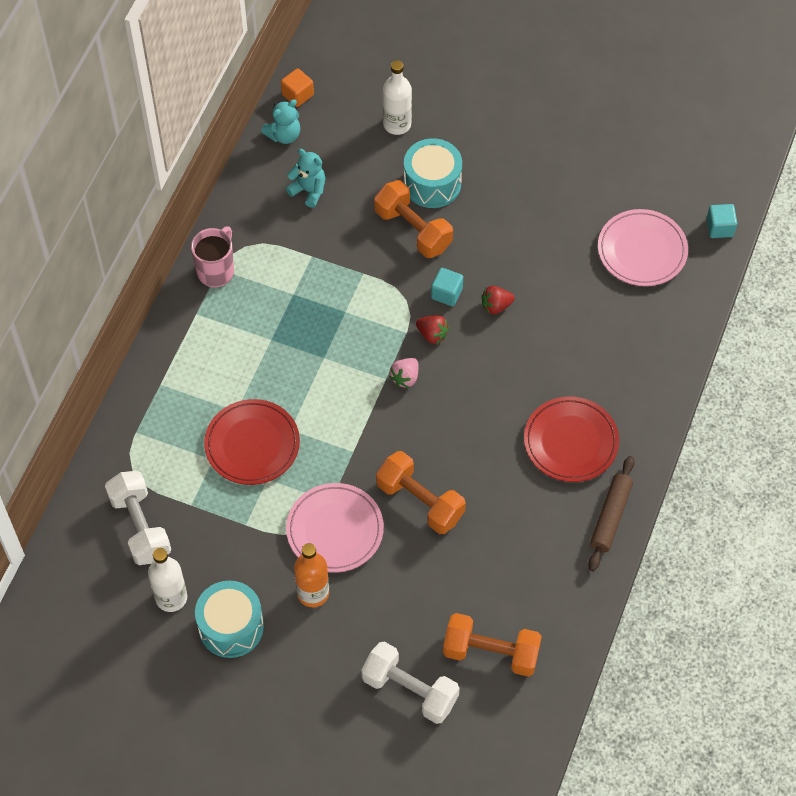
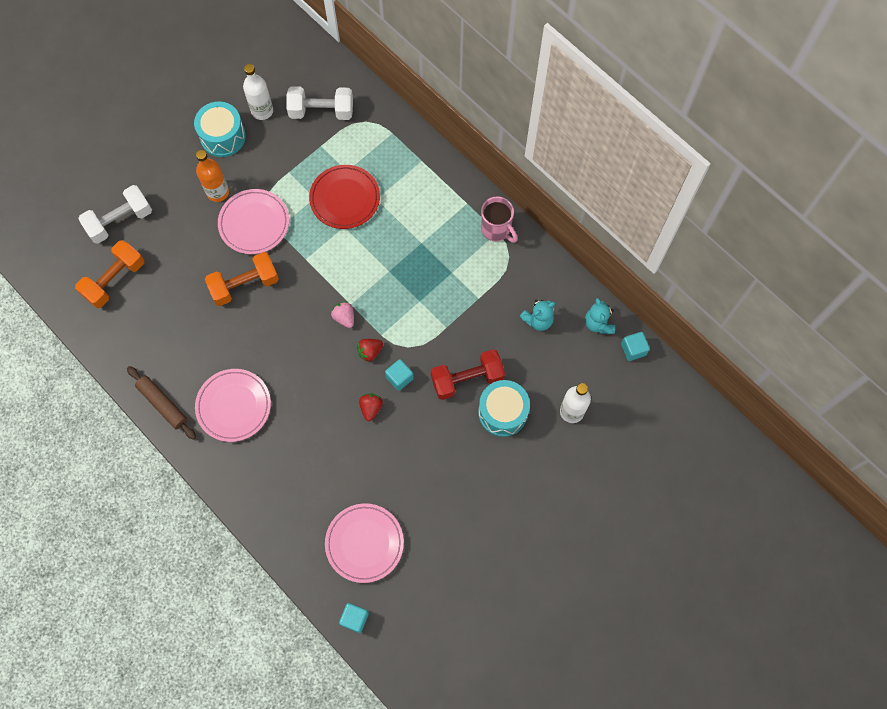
camera: 115 degrees right, 10 degrees up
(297, 95) = (633, 349): orange cube -> turquoise cube
(413, 230) = (467, 379): orange dumbbell -> red dumbbell
(570, 442) = (234, 406): red plate -> pink plate

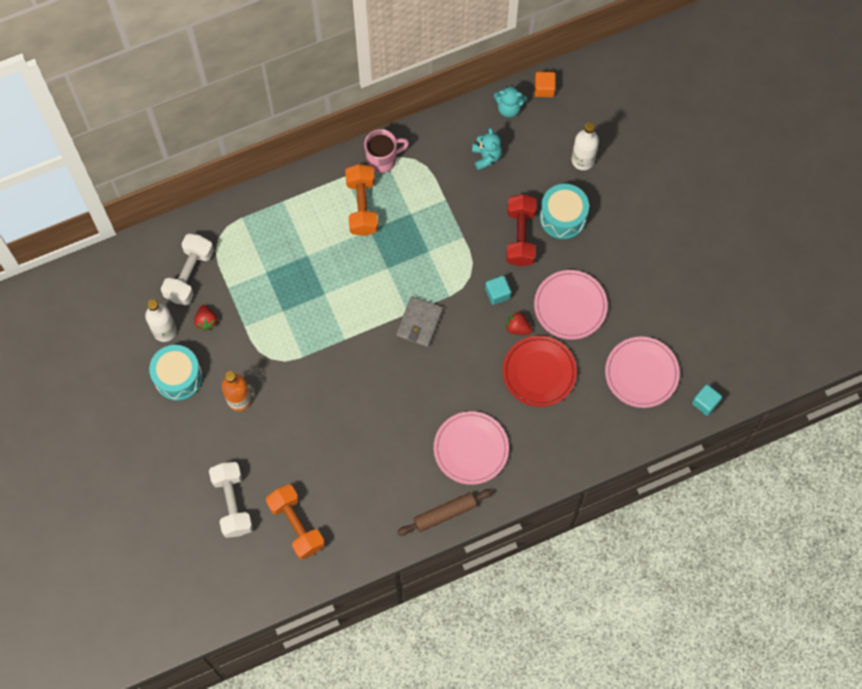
camera: 70 degrees left, 0 degrees up
(245, 285) = (350, 403): orange dumbbell -> orange dumbbell (362, 206)
(254, 223) = (287, 375): pink plate -> pink plate (570, 306)
(344, 317) = (419, 323): pink strawberry -> grey wallet
(345, 198) = (295, 283): red plate -> red plate (539, 372)
(370, 352) = (462, 311): red strawberry -> red strawberry (206, 321)
(633, 349) = (544, 89): turquoise cube -> orange cube

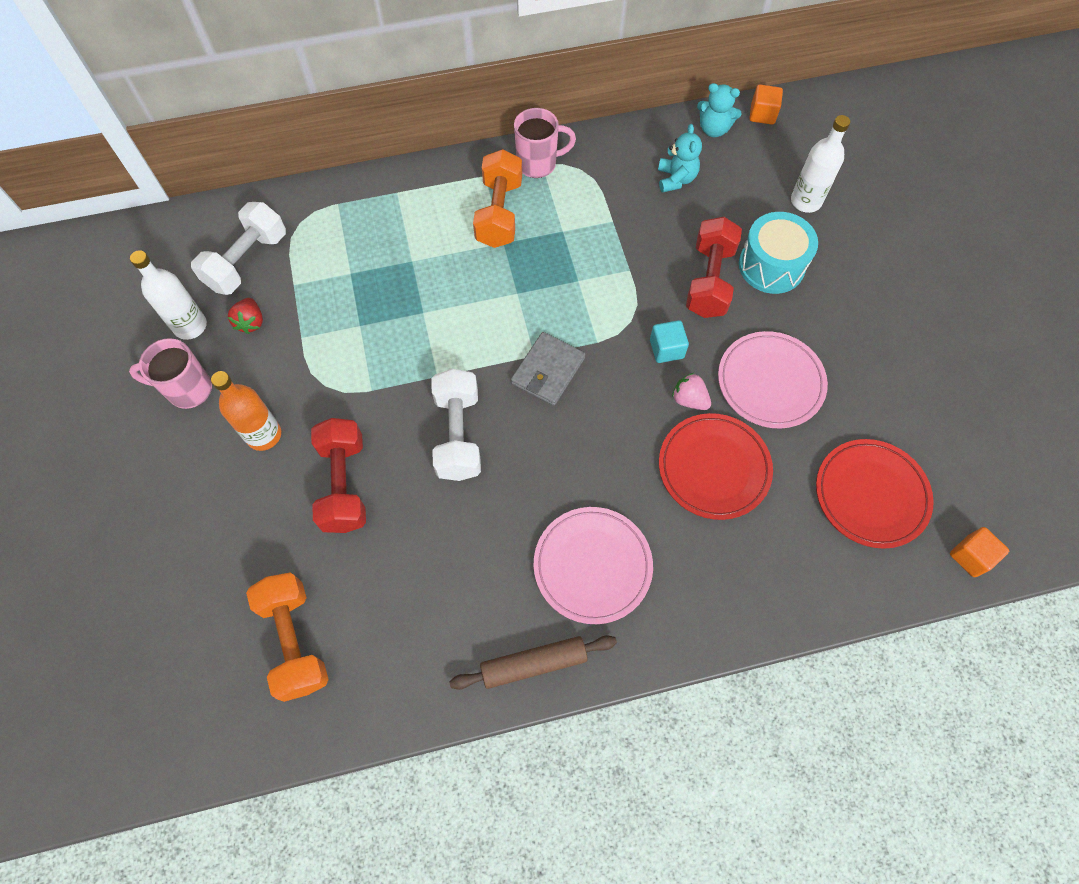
camera: 10 degrees right, 5 degrees down
(178, 377) = (188, 390): turquoise drum -> pink mug
(232, 503) = (207, 587): white dumbbell -> white dumbbell (458, 435)
(301, 424) = (344, 484): none -> red dumbbell
(517, 327) = (689, 399): red strawberry -> pink strawberry
(641, 373) = (871, 495): pink plate -> red plate
(705, 403) = (970, 556): turquoise cube -> orange cube

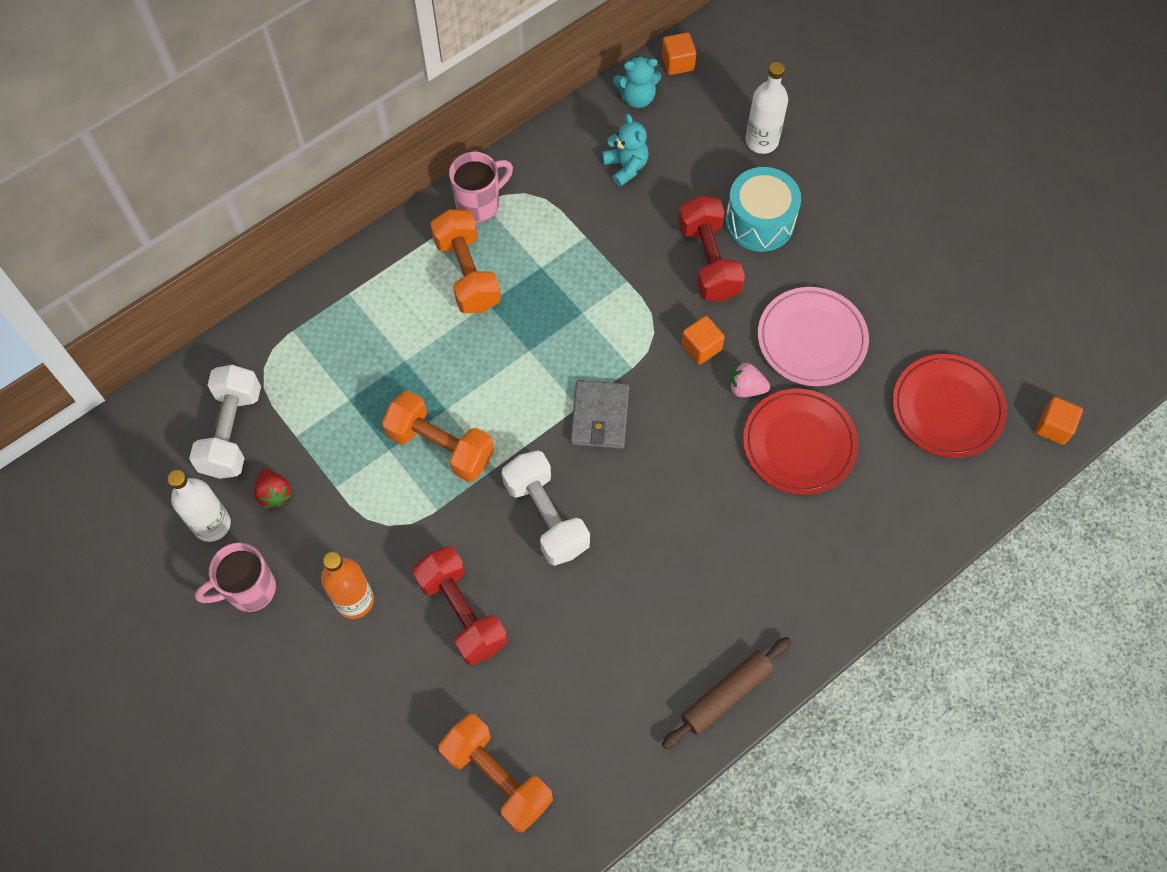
camera: 25 degrees left, 0 degrees up
(402, 340) = (440, 446): none -> orange dumbbell
(592, 566) = (734, 583): pink plate -> none
(666, 349) = (701, 347): turquoise cube -> orange cube

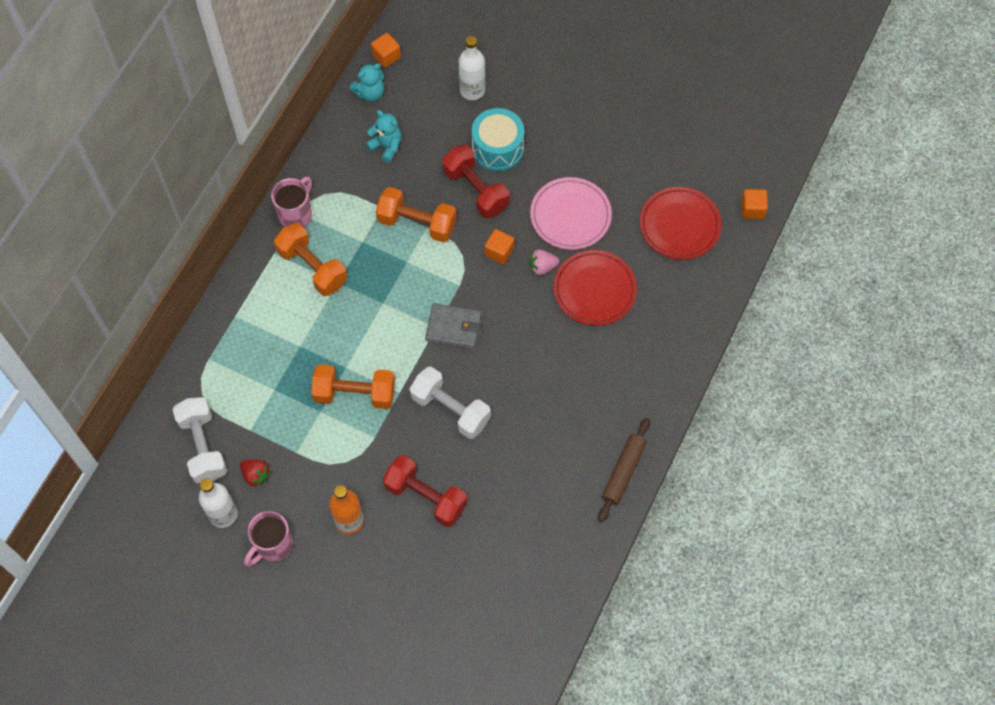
camera: 25 degrees left, 0 degrees up
(497, 777) = (502, 590): orange dumbbell -> orange dumbbell (417, 223)
(599, 416) = (453, 327): grey wallet -> grey wallet turned 60 degrees counterclockwise

